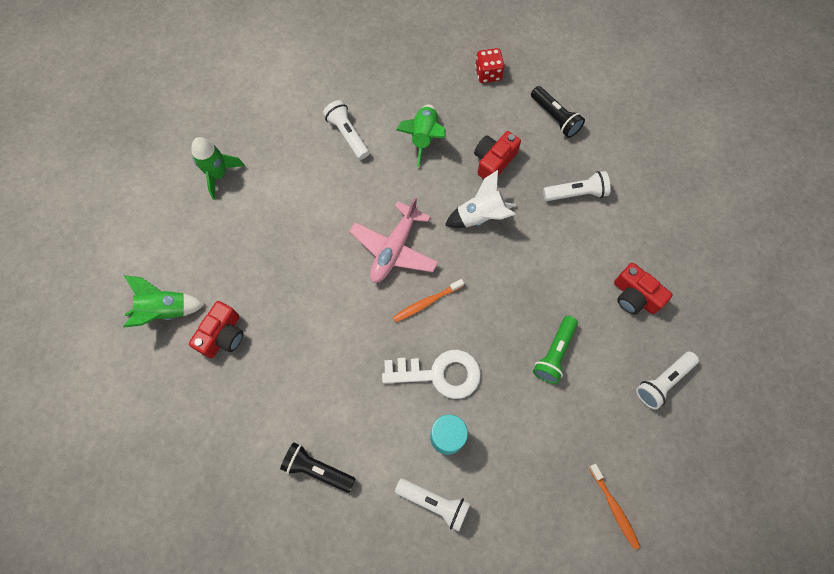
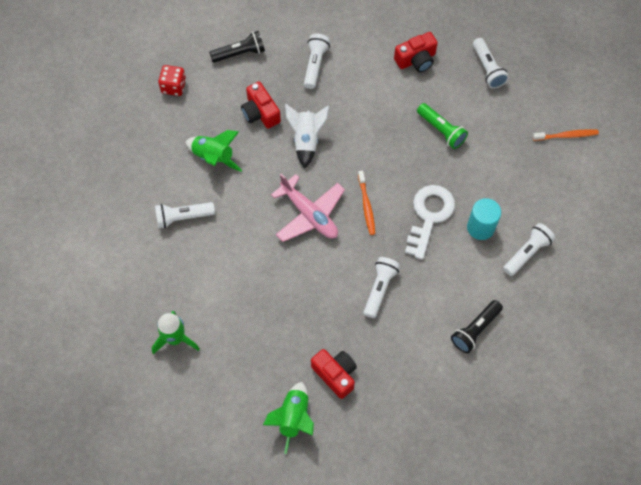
camera: 70 degrees left, 5 degrees down
(333, 349) = (380, 288): none -> white flashlight

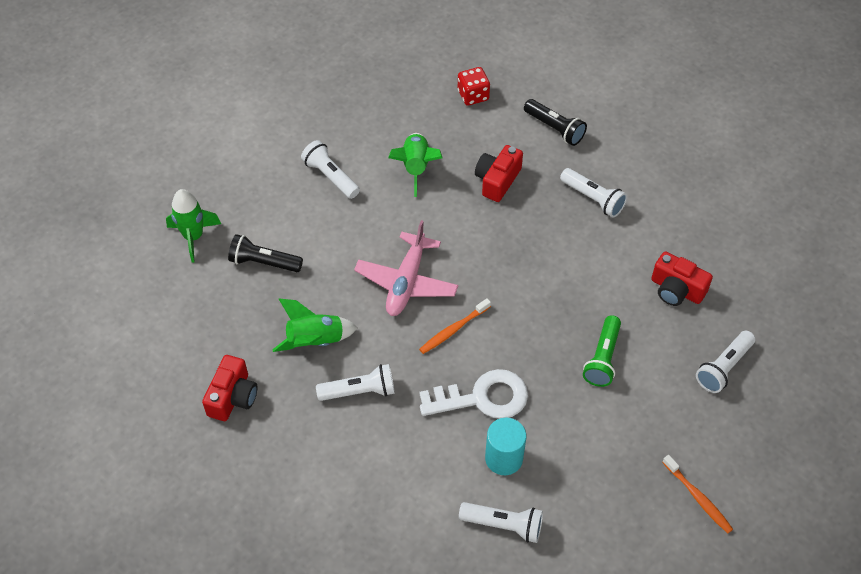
camera: 60 degrees right, 10 degrees down
(293, 418) = (162, 382): green rocket -> green rocket (315, 341)
(306, 140) = (494, 236): white rocket -> none
(315, 64) = (593, 199): white flashlight -> white flashlight turned 60 degrees clockwise
(475, 330) = (367, 513): black flashlight -> black flashlight (263, 262)

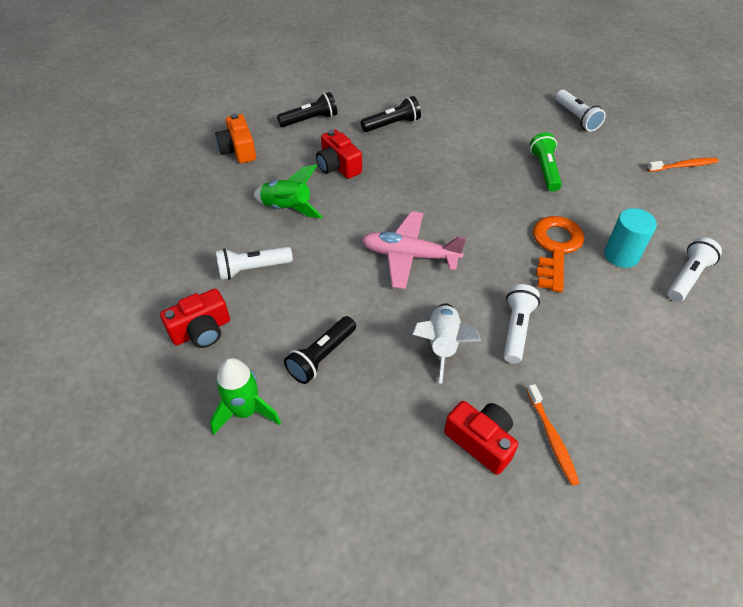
camera: 65 degrees left, 5 degrees down
(315, 341) = (442, 345): green rocket -> white rocket
(406, 282) = (409, 256): pink plane -> pink plane turned 150 degrees clockwise
(453, 330) = (477, 243): orange toothbrush -> orange toothbrush (552, 438)
(473, 95) = (238, 150): red dice -> orange camera
(482, 398) = (555, 248): white key -> orange key
(593, 199) = (392, 124): white flashlight -> black flashlight
(602, 358) = (544, 169): green flashlight -> green flashlight turned 135 degrees counterclockwise
(676, 289) = (499, 115): red camera -> red camera (201, 330)

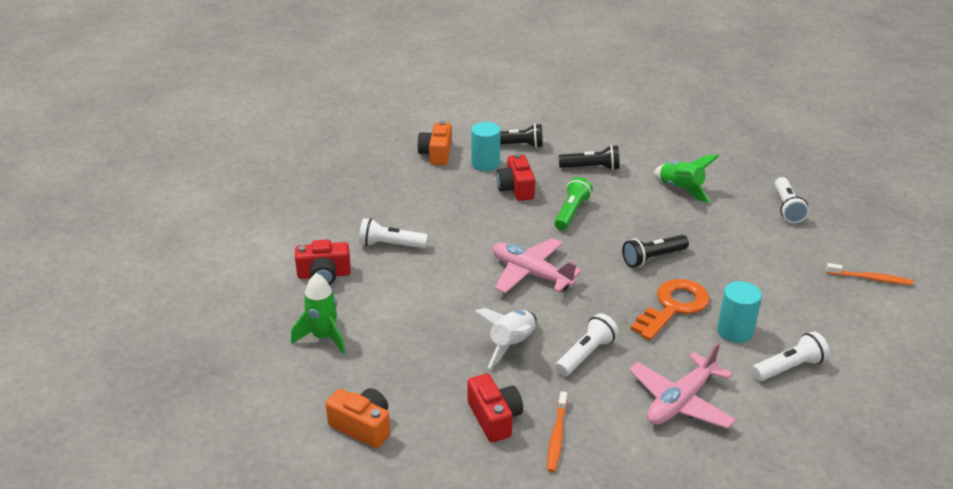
camera: 25 degrees right, 15 degrees down
(287, 208) = (449, 209): green rocket -> green rocket (681, 189)
(293, 147) = (485, 164): none -> turquoise cylinder
(321, 357) = (405, 321): black flashlight -> black flashlight (652, 258)
(355, 513) = (362, 427): none -> orange camera
(544, 169) = (715, 243): green flashlight -> green flashlight (571, 212)
(629, 349) = (680, 401): none -> pink plane

